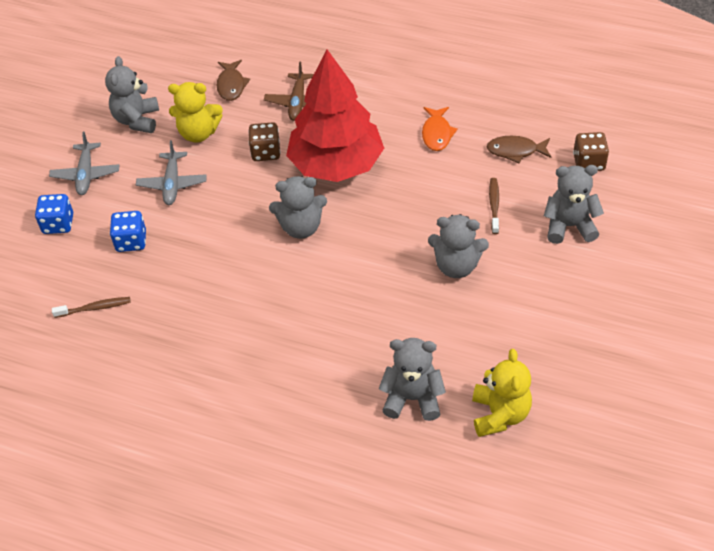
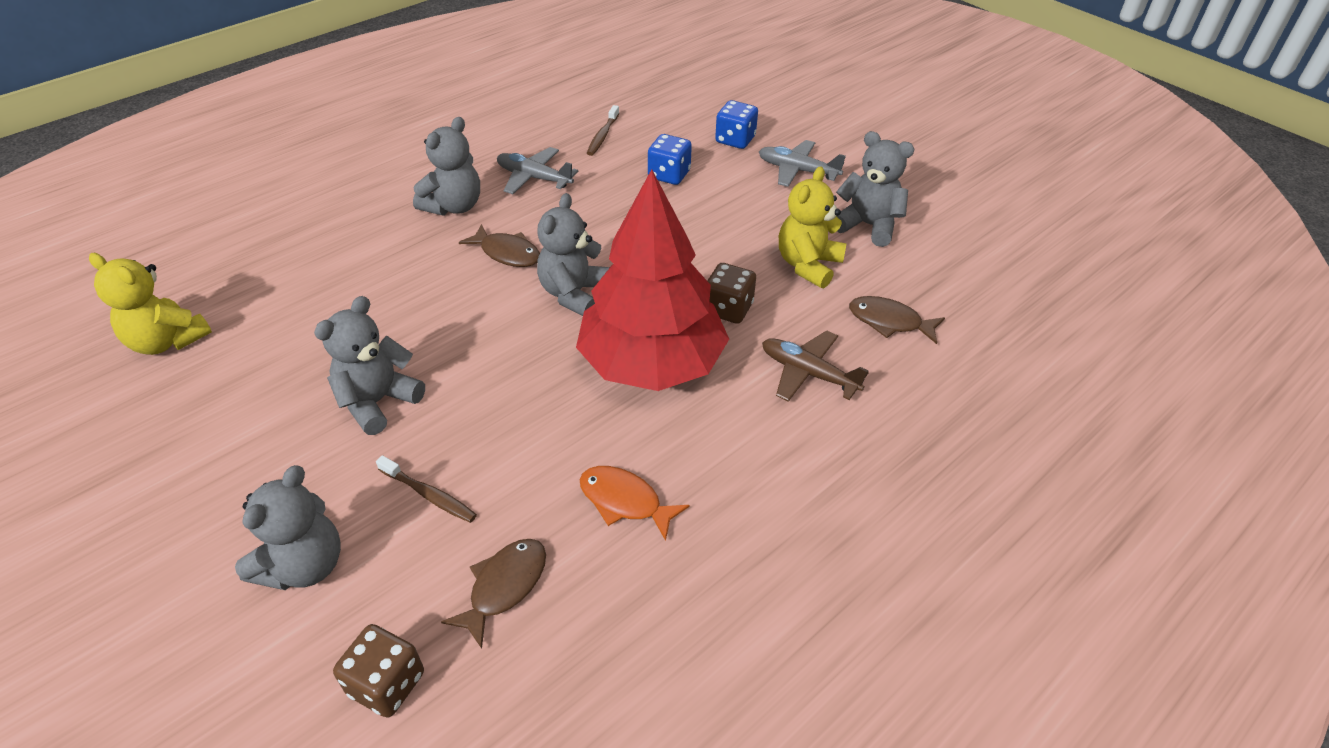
camera: 115 degrees right, 5 degrees down
(172, 184) = (733, 222): grey plane -> grey plane (534, 178)
(283, 284) = (507, 253): none -> brown fish
(412, 398) = (267, 287): grey teddy bear -> grey teddy bear (454, 206)

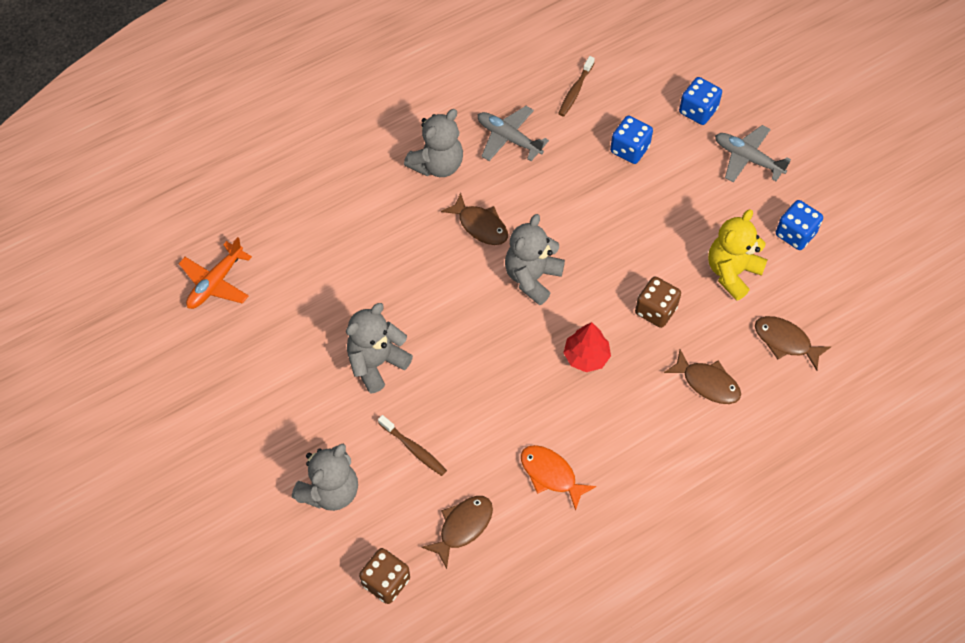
camera: 10 degrees right, 15 degrees up
(167, 341) = (215, 283): yellow teddy bear -> orange plane
(651, 363) = (586, 356): red tree -> red tree, size x0.41
(808, 373) = (707, 383): brown plane -> brown fish
(868, 225) = (795, 234): grey teddy bear -> blue dice

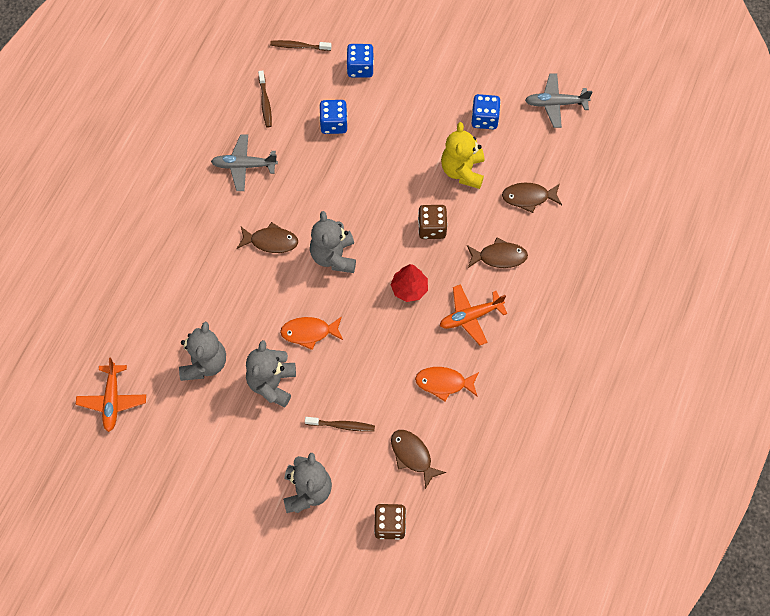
camera: 35 degrees left, 5 degrees up
(437, 165) = (207, 215): grey teddy bear -> grey teddy bear (204, 363)
(451, 336) = (309, 332): none -> orange fish
(463, 527) = (412, 456): brown fish -> brown fish turned 45 degrees counterclockwise
(630, 425) = (470, 317): none -> orange plane
(650, 56) = (299, 46): none -> brown toothbrush
(747, 158) = (417, 83): grey plane -> grey plane (555, 104)

